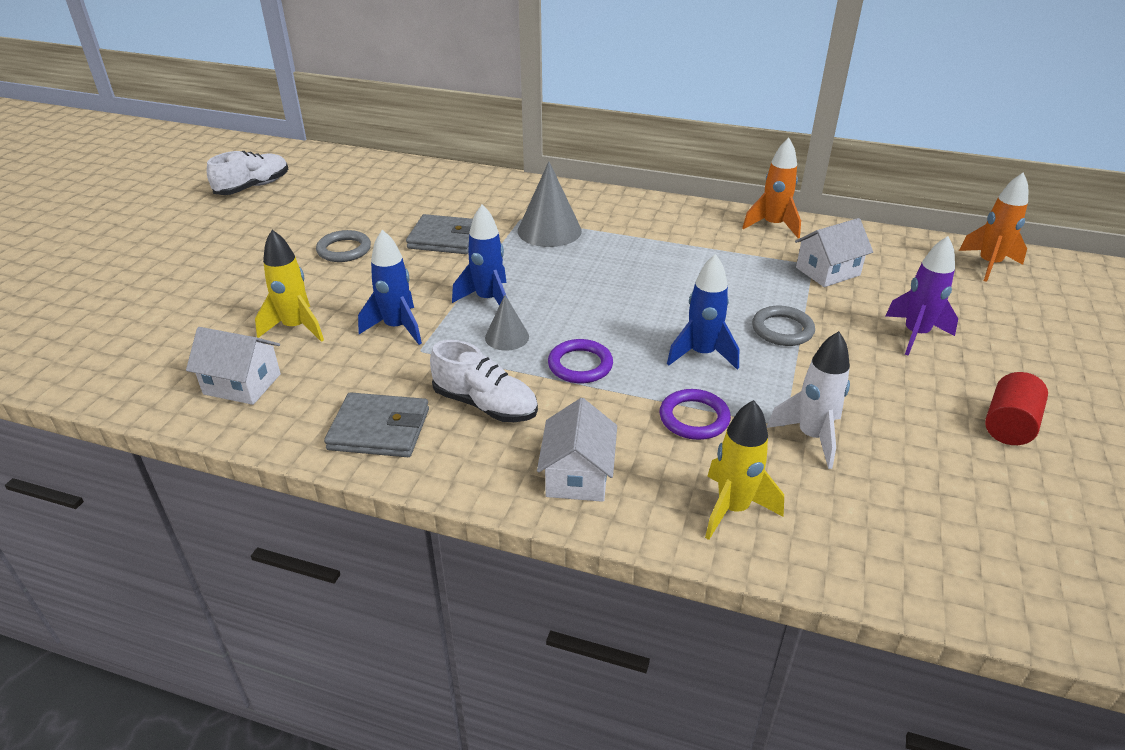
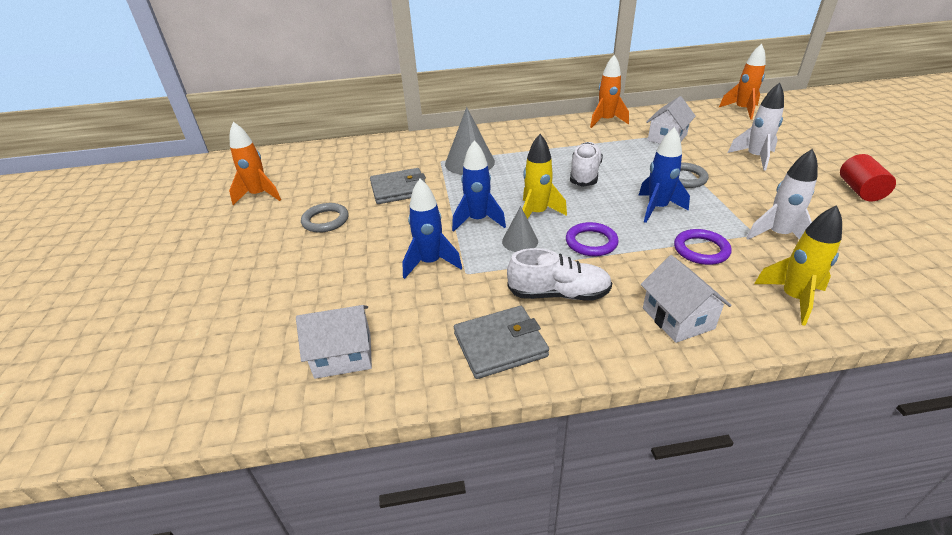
camera: 25 degrees left, 0 degrees up
(253, 187) = (195, 197): white shoe -> white shoe (585, 174)
(296, 328) = (345, 292): yellow rocket -> yellow rocket (537, 214)
(309, 203) = (259, 195): none -> orange rocket
(915, 335) = (755, 158): purple rocket -> white rocket

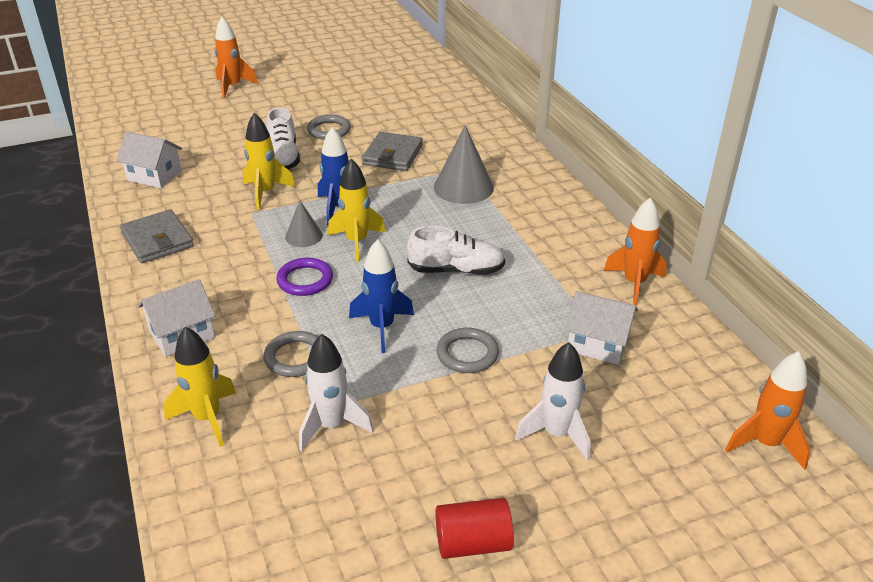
camera: 75 degrees right, 0 degrees up
(259, 195) = (367, 91): orange rocket -> orange rocket (233, 87)
(343, 355) = (154, 176): white house -> white house turned 45 degrees counterclockwise
(399, 189) = (393, 155): grey wallet -> grey wallet turned 45 degrees clockwise
(430, 263) = (265, 193): blue rocket -> yellow rocket
(559, 294) = (220, 264): white shoe -> white shoe (283, 158)
(701, 250) = (295, 357): purple ring -> grey ring

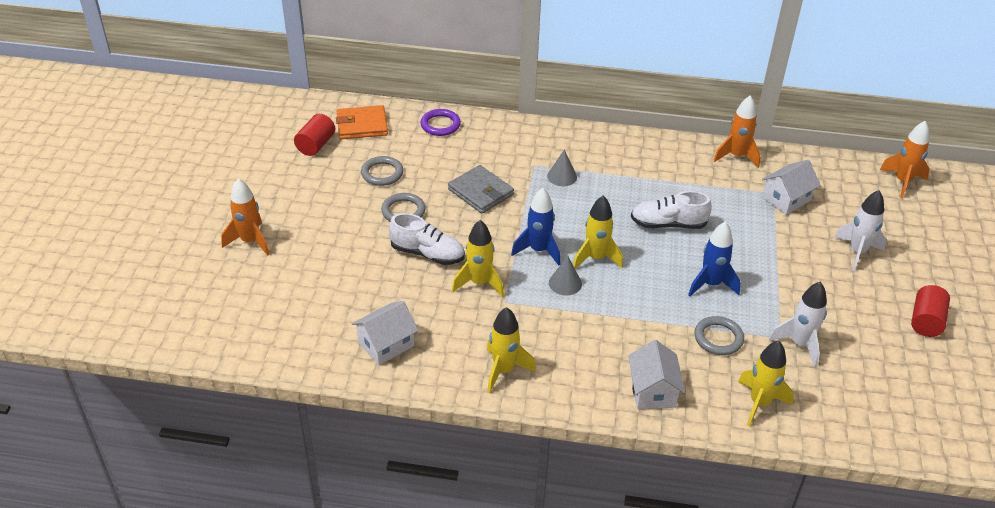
camera: 60 degrees left, 5 degrees up
(157, 240) = (504, 370): grey wallet -> yellow rocket
(305, 280) = (627, 302): purple ring -> purple ring (440, 125)
(374, 71) = (316, 145): none -> red cylinder
(422, 79) = (362, 125): none -> orange wallet
(456, 270) = (668, 224): white shoe -> white shoe turned 120 degrees counterclockwise
(463, 187) = (562, 176): grey cone -> grey cone, size x0.57
(467, 354) = (763, 257): grey ring -> grey ring (382, 173)

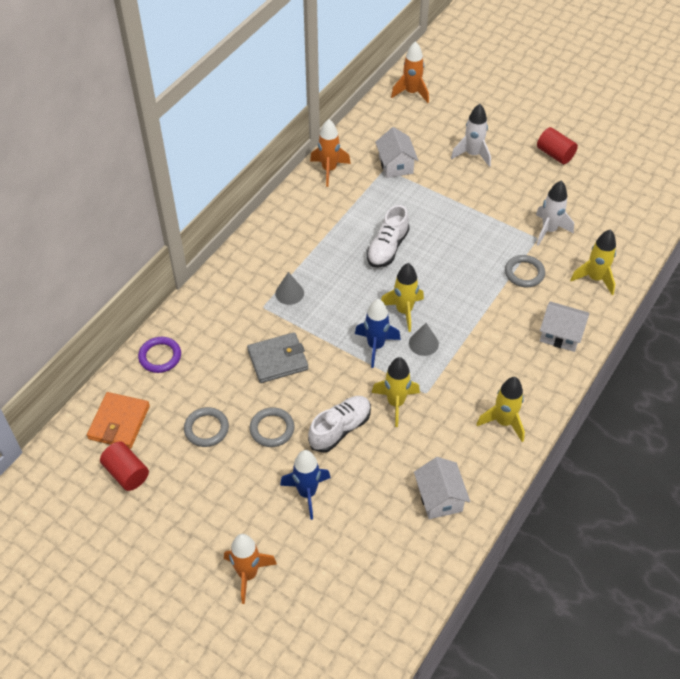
camera: 65 degrees left, 10 degrees up
(711, 284) = (467, 252): blue rocket -> blue rocket (307, 493)

